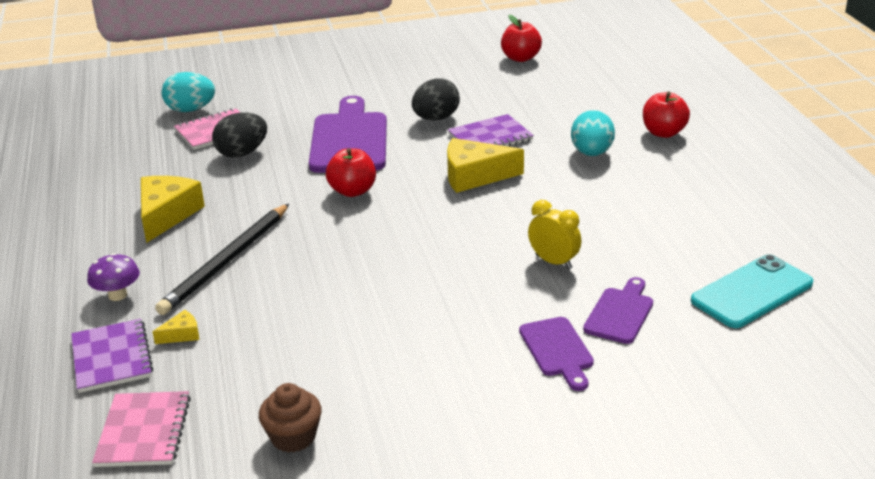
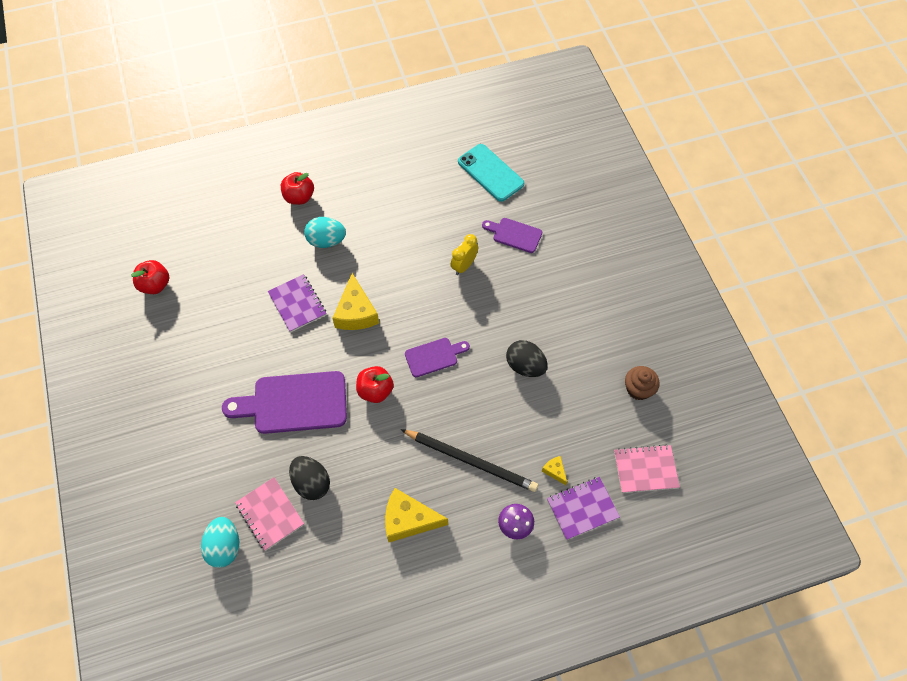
camera: 95 degrees left, 30 degrees up
(436, 118) = (262, 343): black egg -> black egg (525, 366)
(557, 350) = (551, 265): purple cutting board -> purple cutting board (434, 356)

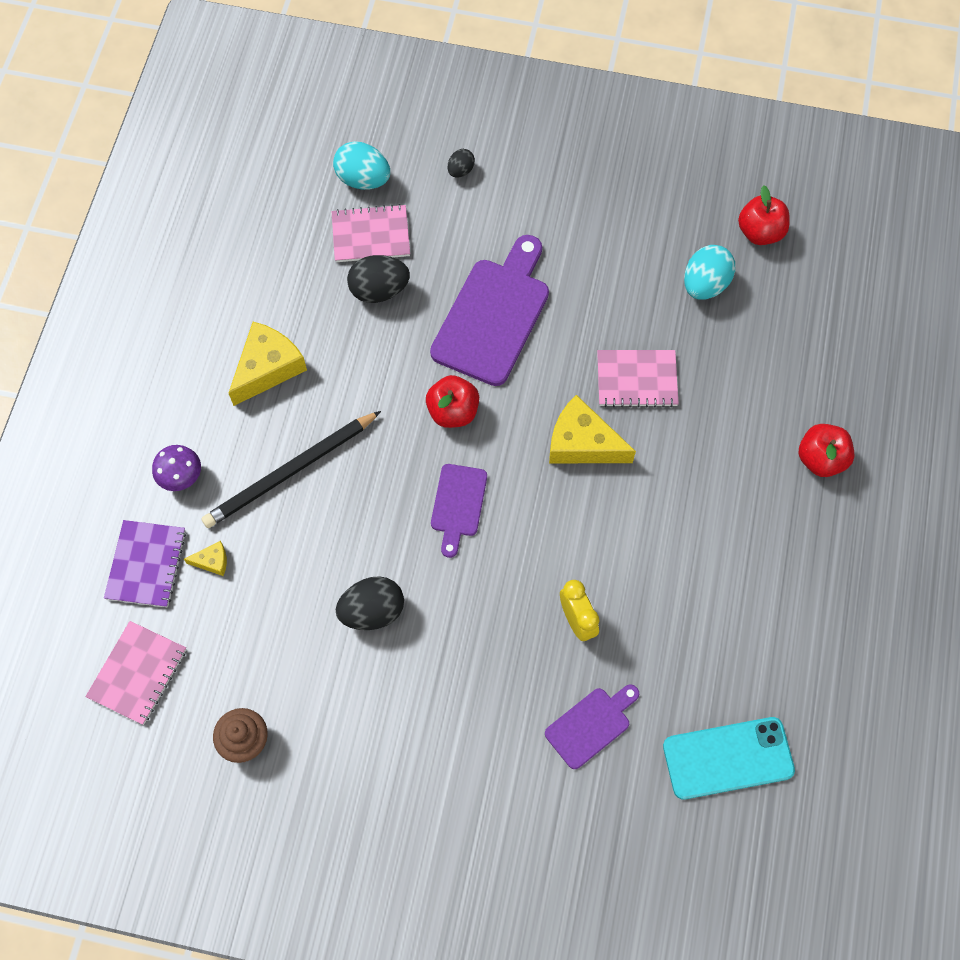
camera: 120 degrees right, 5 degrees up
(186, 484) = (460, 170): none -> black egg
(297, 304) = (636, 380): purple notebook -> pink notebook
(326, 241) = (722, 460): turquoise egg -> turquoise egg (705, 285)

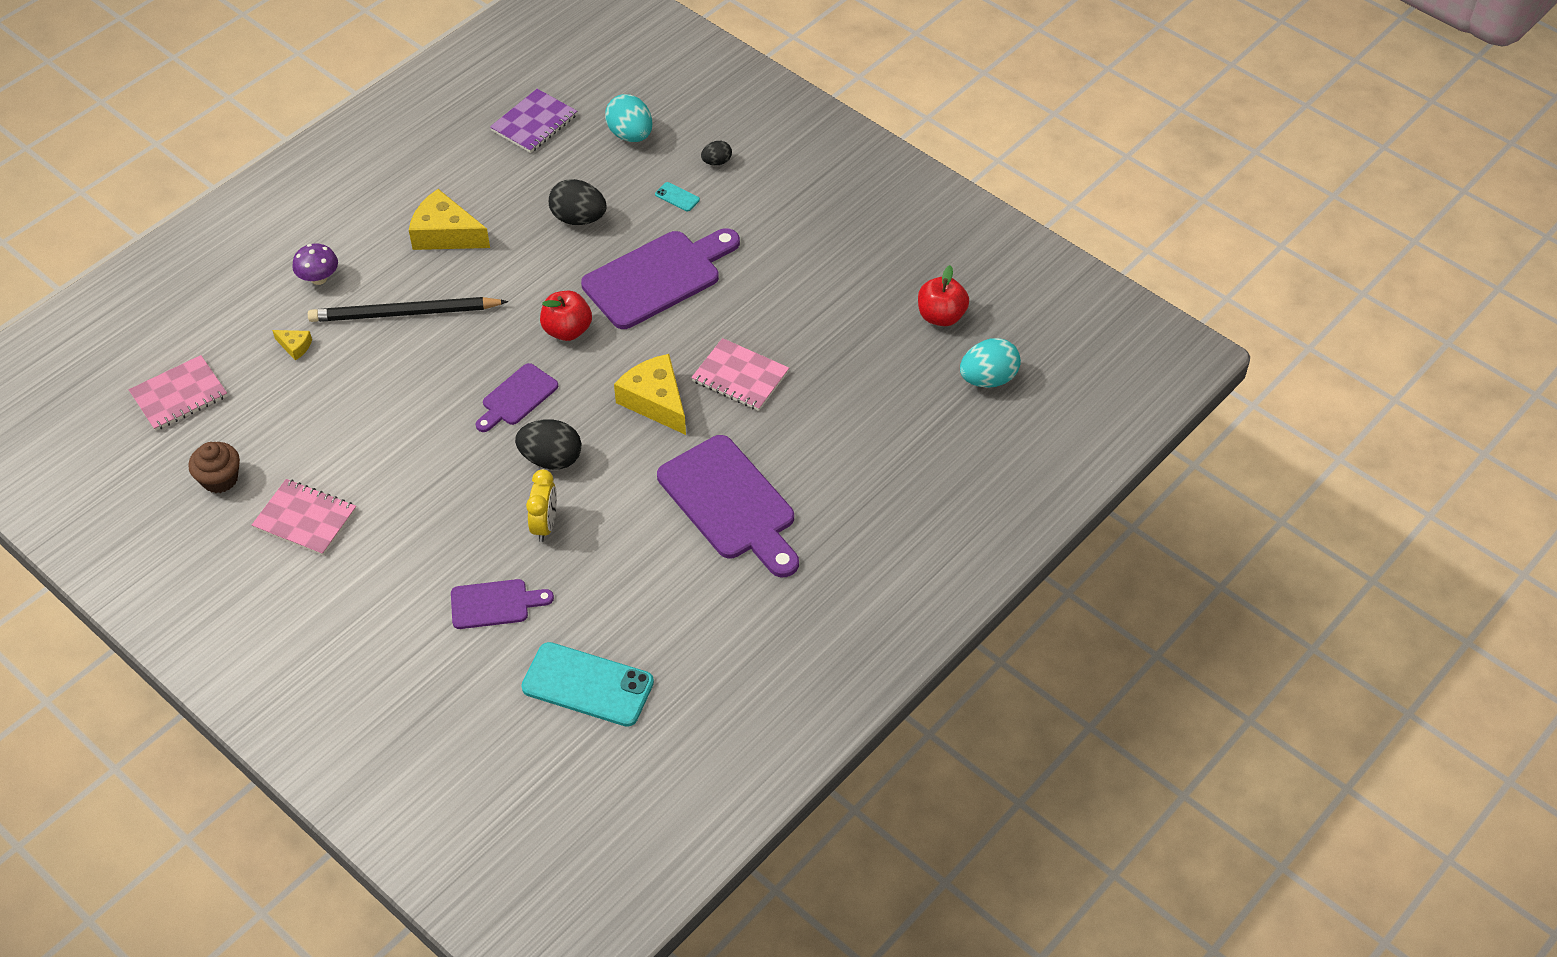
camera: 30 degrees right, 15 degrees down
(146, 564) = (245, 325): purple notebook -> purple notebook (534, 123)
(268, 368) = (445, 234): yellow cheese -> yellow cheese turned 135 degrees counterclockwise
(371, 235) = (604, 177): pink notebook -> pink notebook (305, 519)
(372, 611) = (388, 439): black egg -> black egg (551, 459)
(451, 224) = (677, 197): none -> turquoise phone
(705, 285) = (858, 334): turquoise egg -> turquoise egg (988, 379)
(718, 510) = (731, 504): none -> purple cutting board
(820, 459) = (853, 508): red apple -> none

